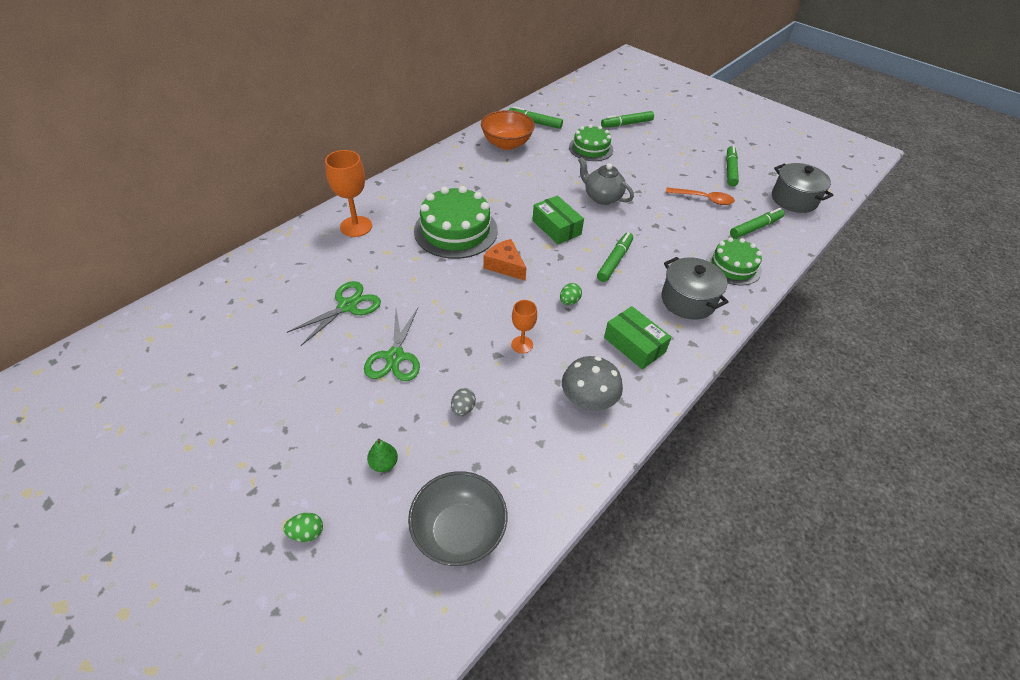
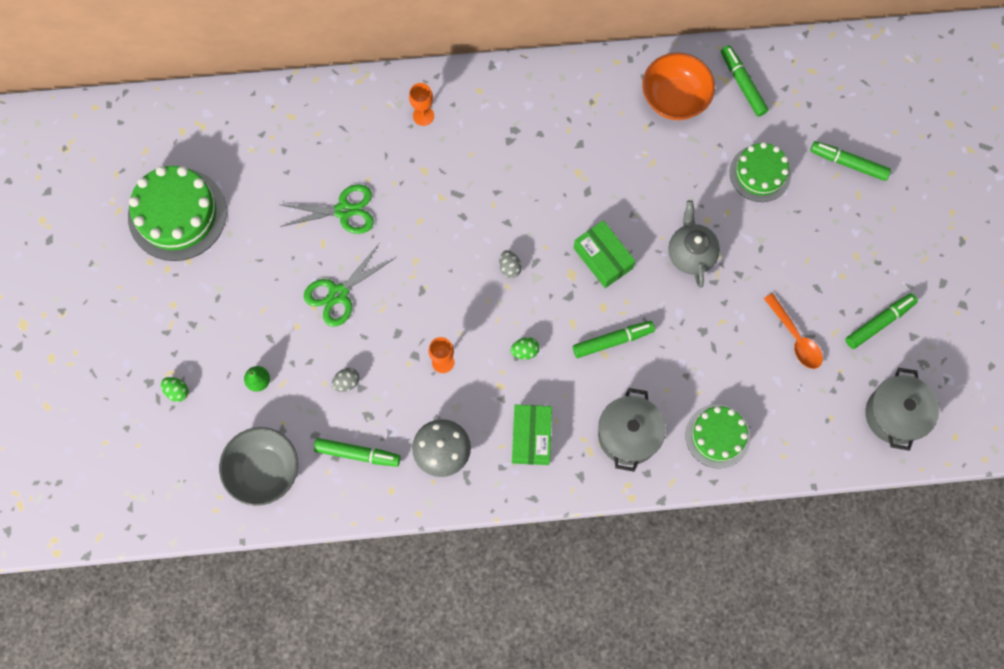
camera: 45 degrees right, 25 degrees up
(356, 226) = (423, 116): orange goblet -> orange goblet, size x0.59
(455, 230) = (506, 189): green cake -> green cake (177, 214)
(505, 265) = (510, 267): orange cheese -> grey egg
(556, 227) = (603, 258): green box -> green box turned 45 degrees counterclockwise
(755, 228) = (801, 413): green marker -> green marker (357, 454)

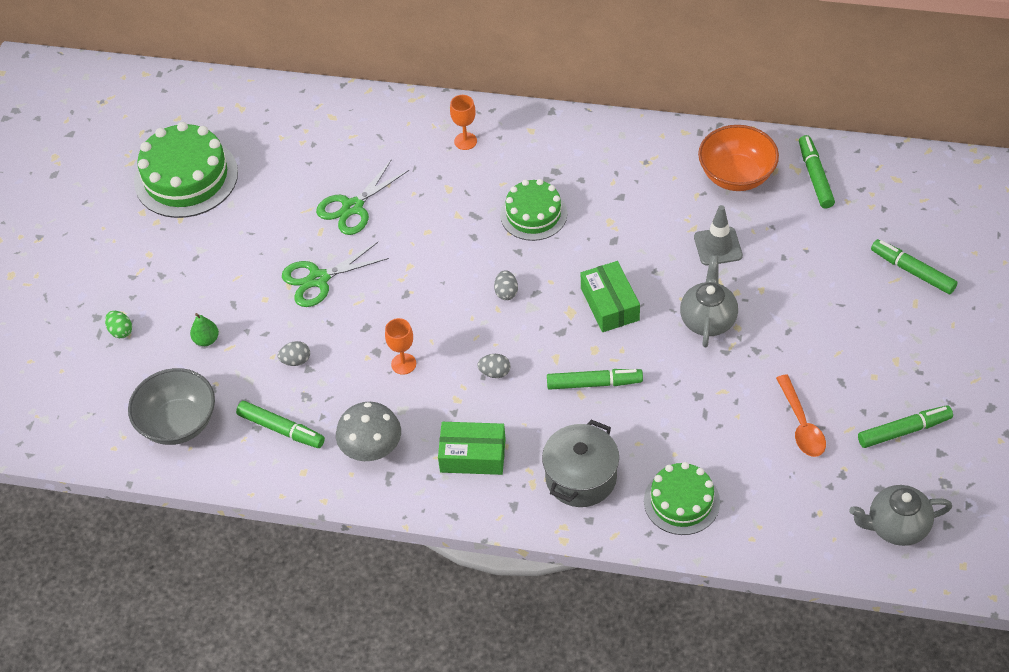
camera: 20 degrees right, 20 degrees down
(344, 211) = (353, 207): green scissors -> green scissors turned 120 degrees clockwise
(525, 351) = (495, 372): green egg -> grey egg
(531, 437) = (473, 455): green box -> green box turned 75 degrees clockwise
(679, 176) = (718, 246): none -> grey traffic cone
(760, 173) = (809, 261): green cake -> green cake (533, 214)
(895, 414) = (896, 526): grey pot -> grey teapot

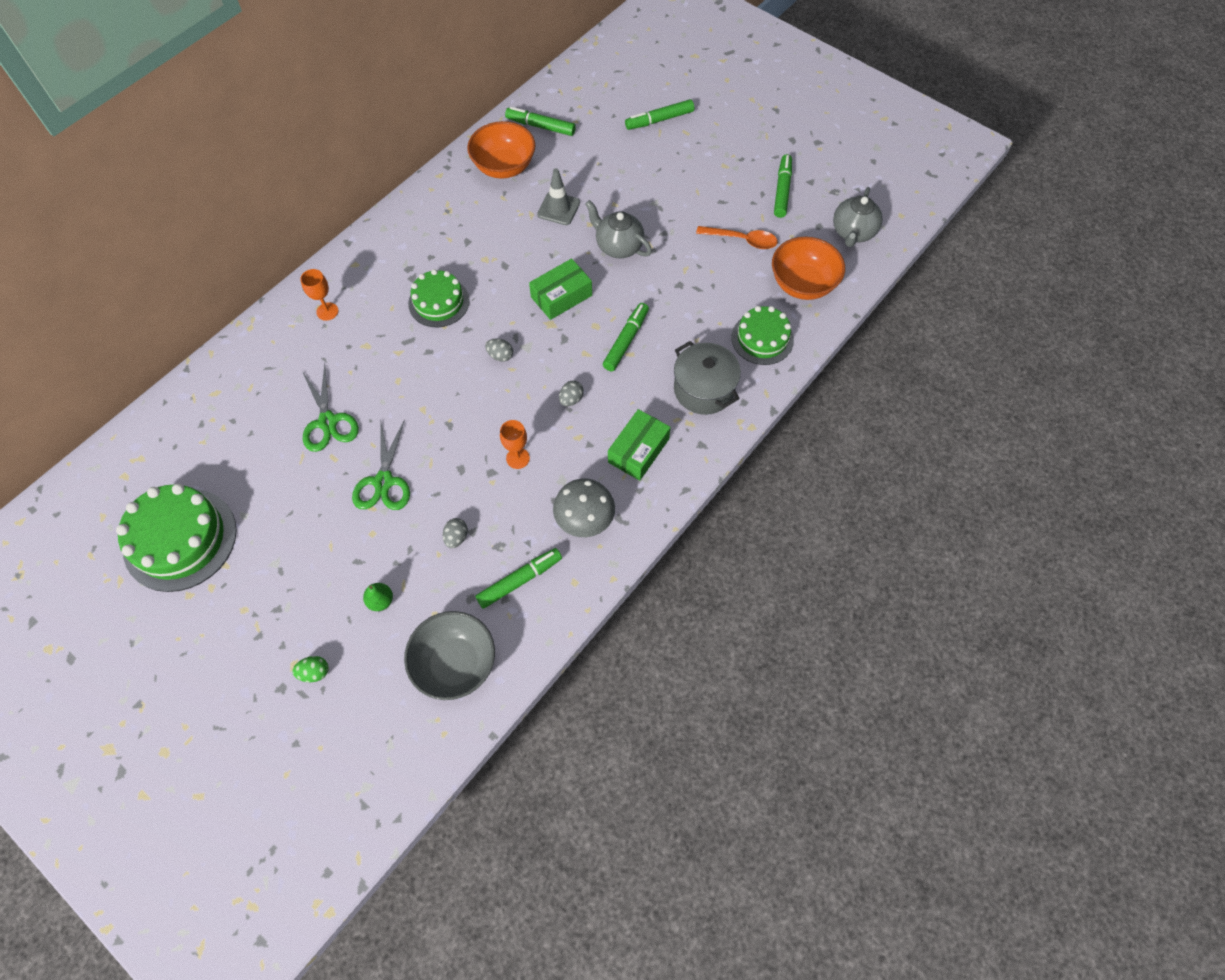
camera: 65 degrees left, 10 degrees up
(610, 304) = (561, 296): green box -> green box turned 45 degrees counterclockwise
(783, 508) = (802, 284): none -> orange bowl

